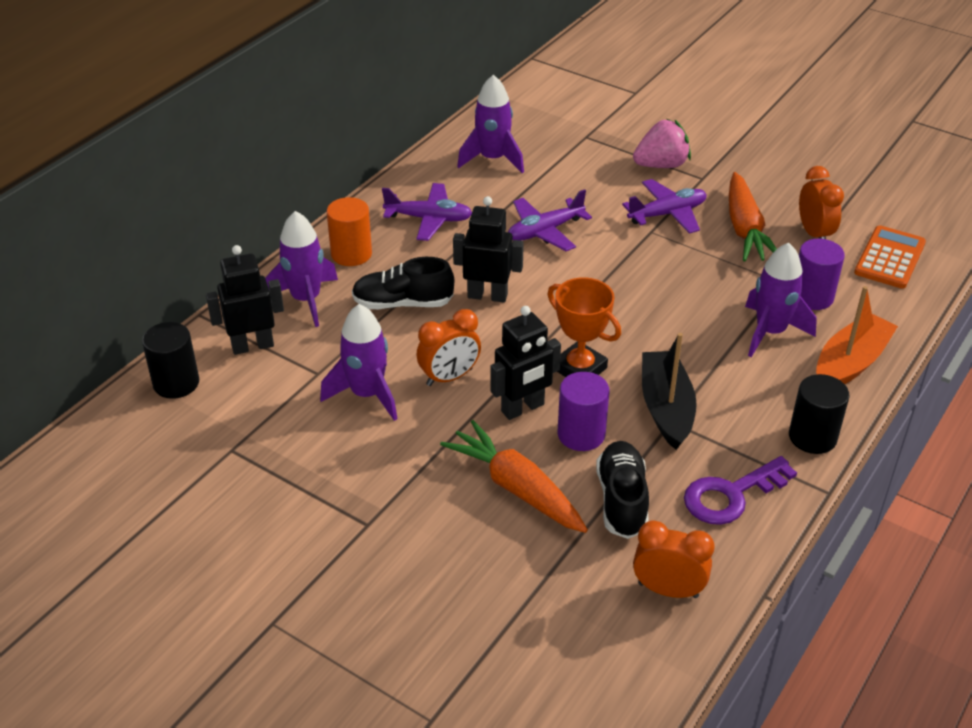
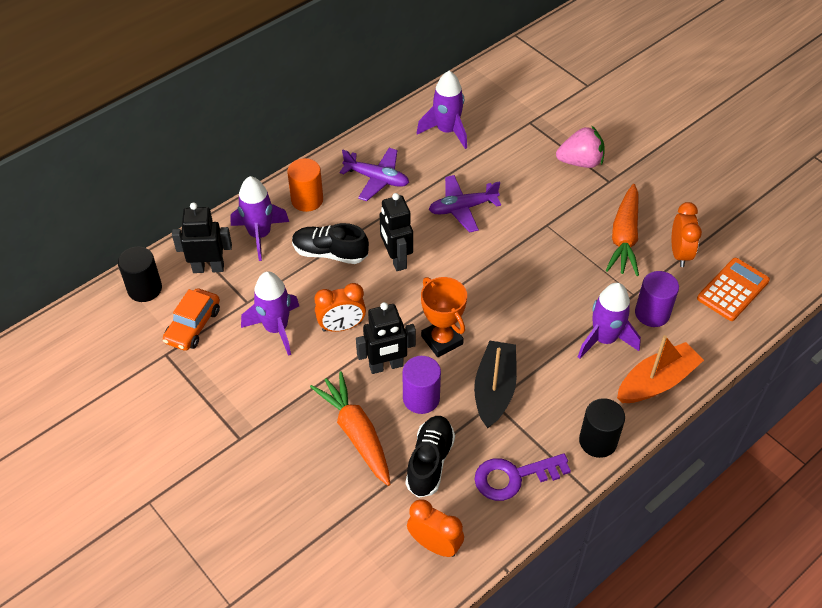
camera: 15 degrees right, 10 degrees up
(256, 411) = (193, 325): none -> orange car
(487, 295) = (396, 259): black robot -> black robot turned 135 degrees counterclockwise
(667, 214) = (566, 211): purple plane -> none

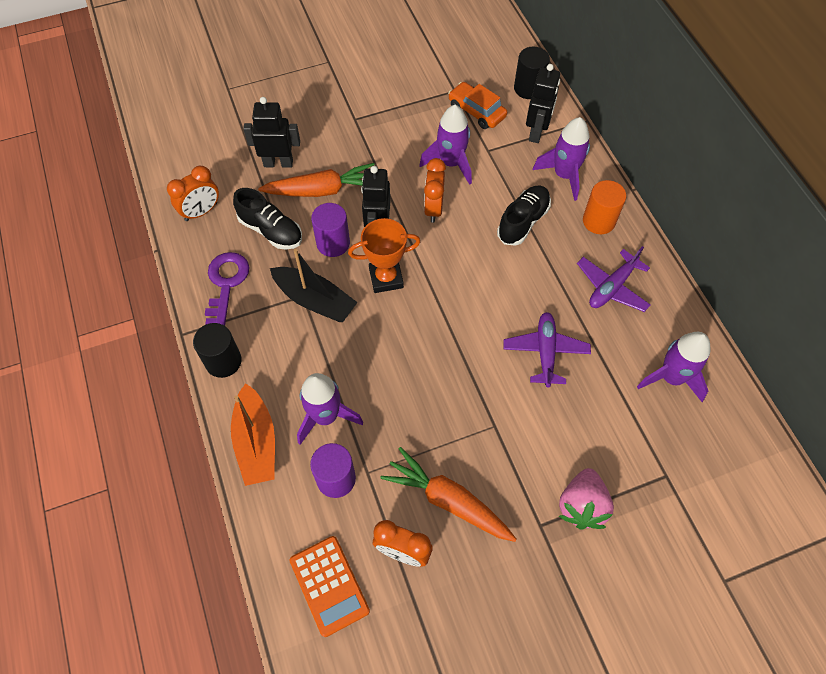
camera: 110 degrees right, 10 degrees up
(396, 259) = (496, 272): black robot -> black robot (278, 163)

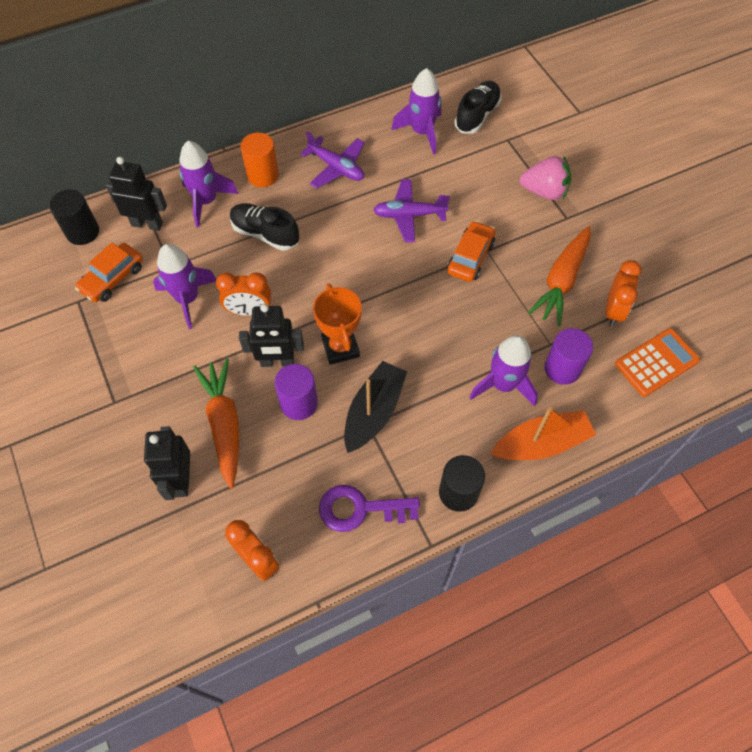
camera: 95 degrees left, 0 degrees up
(271, 230) = (284, 472): black shoe -> black shoe (477, 115)
(486, 407) = (470, 257): none -> orange car

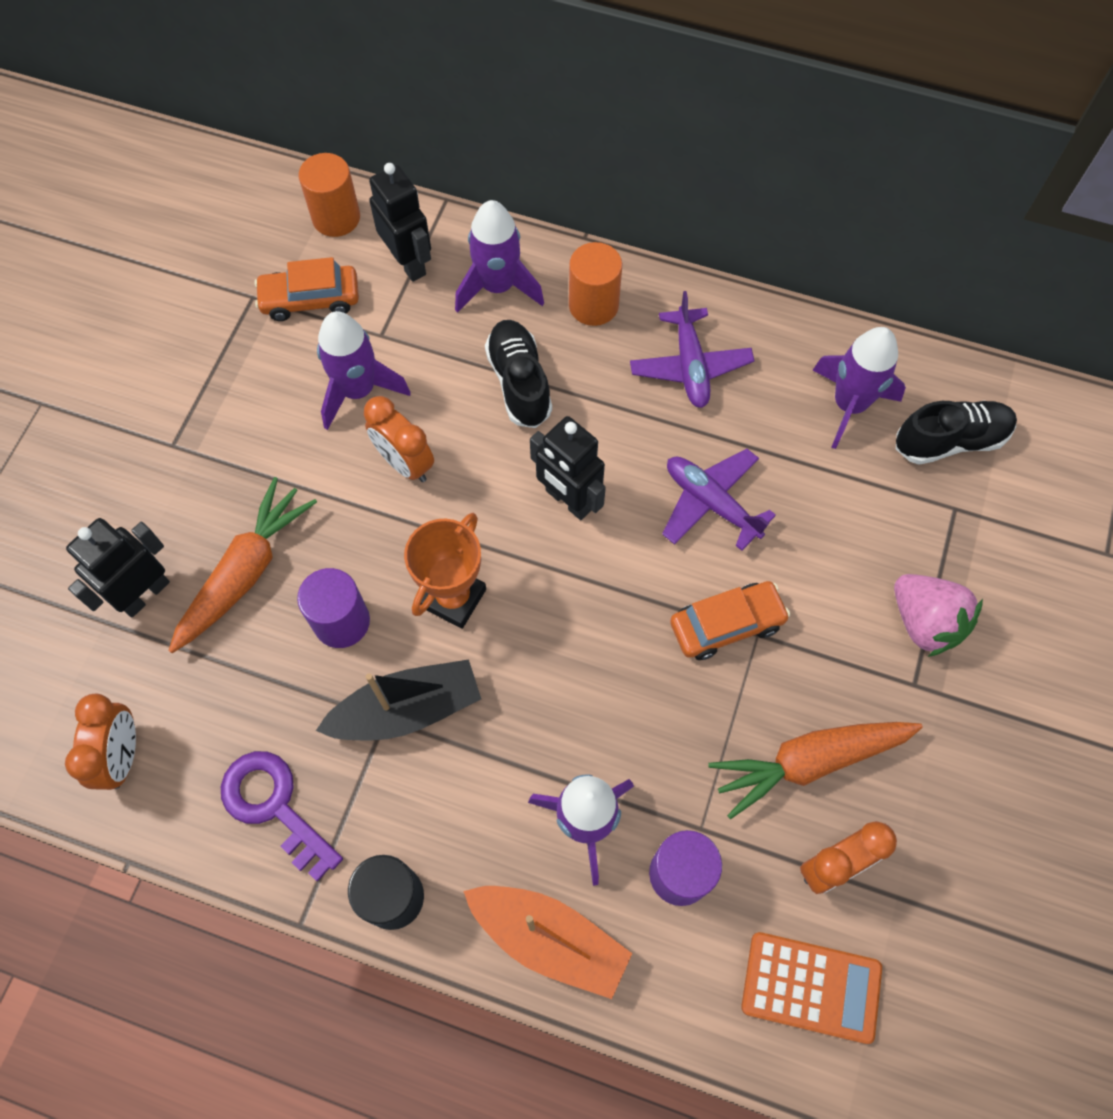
camera: 45 degrees right, 5 degrees up
(82, 232) = (336, 218): black cylinder -> orange cylinder
(277, 361) = (371, 551): black robot -> black robot (568, 500)

